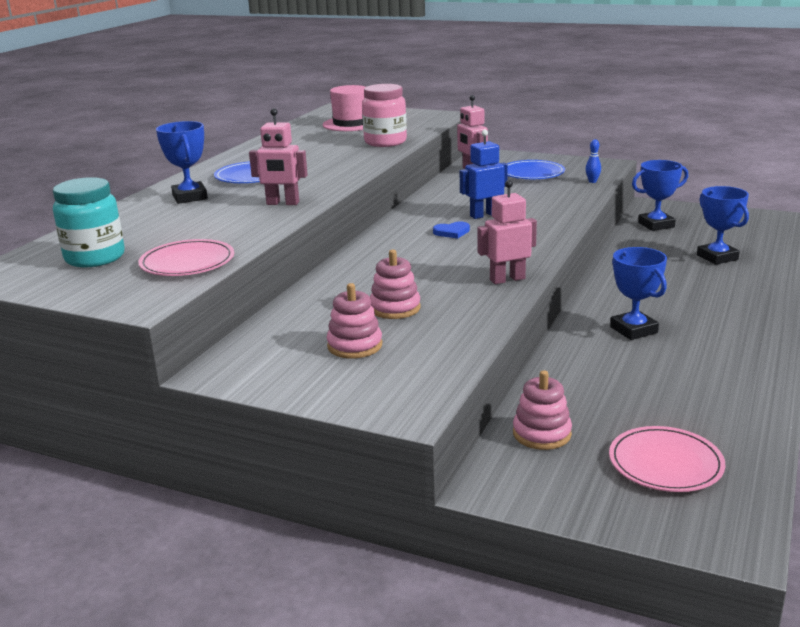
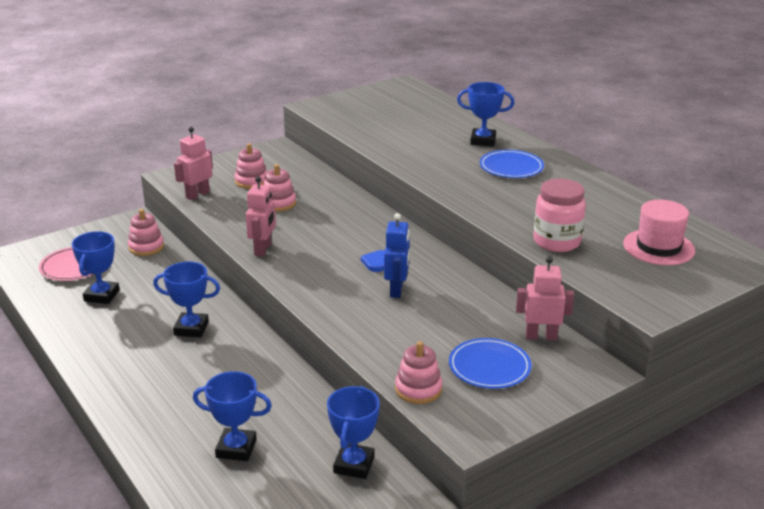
camera: 120 degrees right, 5 degrees up
(95, 258) = (396, 104): turquoise jar -> none
(187, 262) = (354, 122): pink plate -> none
(282, 203) = (425, 163): pink robot -> pink robot (197, 195)
(592, 181) = (418, 389): blue bowling pin -> pink stacking toy
(676, 405) = (102, 295): none -> blue trophy

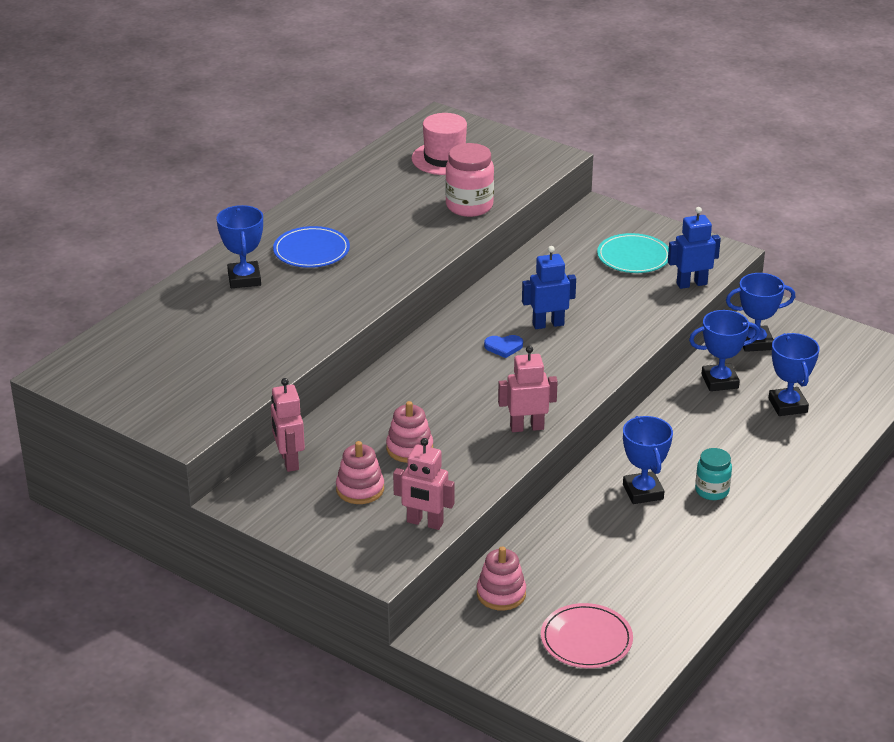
camera: 110 degrees left, 5 degrees up
(102, 295) = (630, 585): blue trophy -> blue trophy (719, 381)
(161, 362) = (712, 491): none -> turquoise jar
(418, 389) = (691, 284): pink stacking toy -> blue robot
(489, 367) = (633, 257): blue plate -> turquoise plate
(541, 336) = (570, 239): pink robot -> pink robot (289, 461)

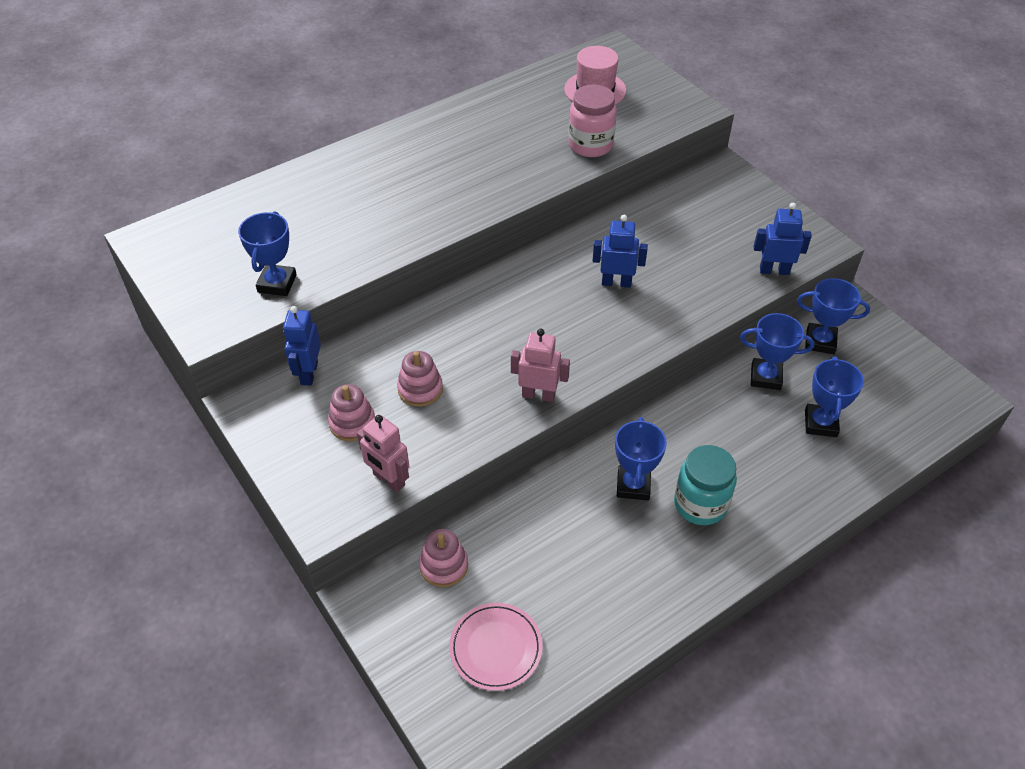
camera: 20 degrees right, 15 degrees up
(244, 279) = (353, 177): blue trophy -> blue trophy (277, 283)
(289, 461) = (309, 373): pink robot -> blue robot
(311, 251) = (426, 161): blue plate -> none
(503, 347) = (563, 298): blue heart -> none
(633, 257) = (732, 227): turquoise plate -> none
(712, 491) = (700, 504): turquoise jar -> turquoise jar, size x1.59

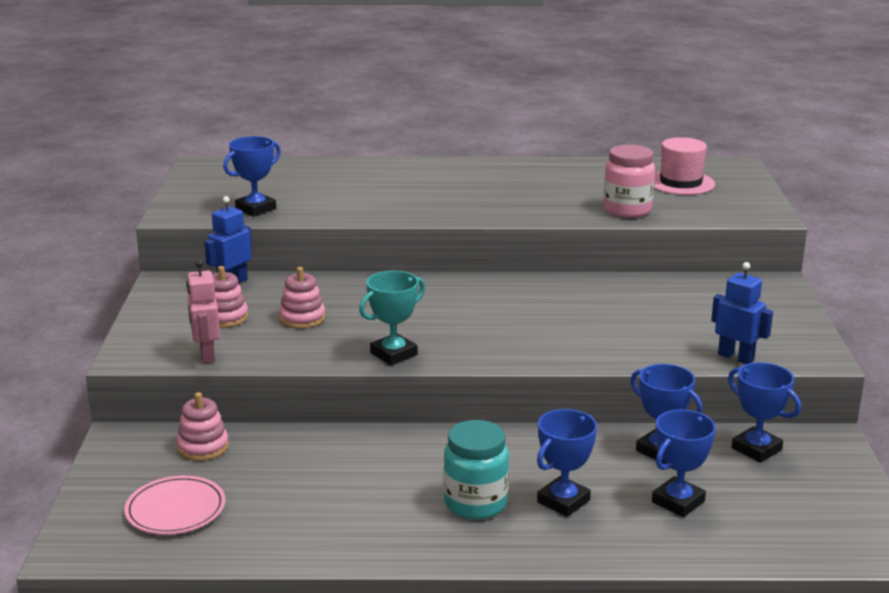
camera: 35 degrees right, 25 degrees down
(538, 395) = (393, 354): pink robot -> turquoise trophy
(616, 282) = (561, 316): blue robot -> none
(633, 485) = (428, 467): blue trophy -> blue trophy (563, 501)

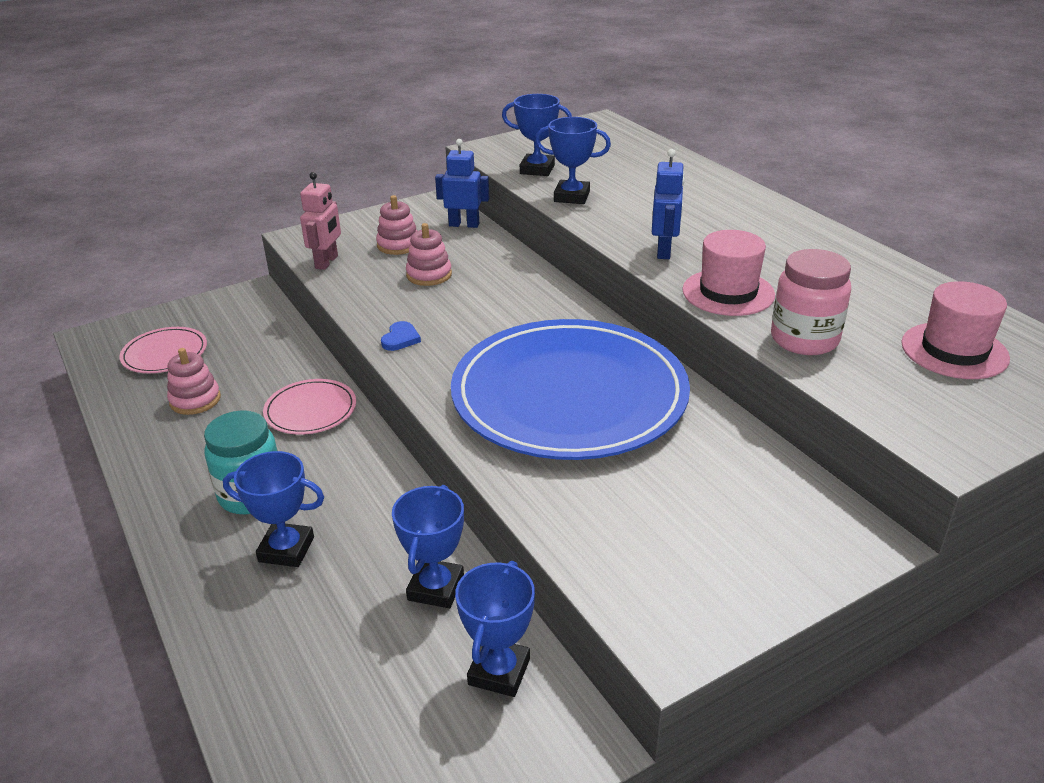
camera: 60 degrees right, 10 degrees up
(203, 447) = (261, 329): pink stacking toy -> pink stacking toy (195, 400)
(207, 355) = (327, 262): pink robot -> pink robot turned 150 degrees clockwise
(381, 451) = (310, 410): none -> pink plate
(393, 354) = (400, 339): turquoise trophy -> blue heart
(546, 210) = (728, 292): none -> pink hat
(551, 316) = (569, 395): none -> blue plate
(678, 502) = (333, 637): blue trophy -> blue trophy (571, 197)
(736, 357) = (597, 563): blue robot -> blue robot (664, 251)

